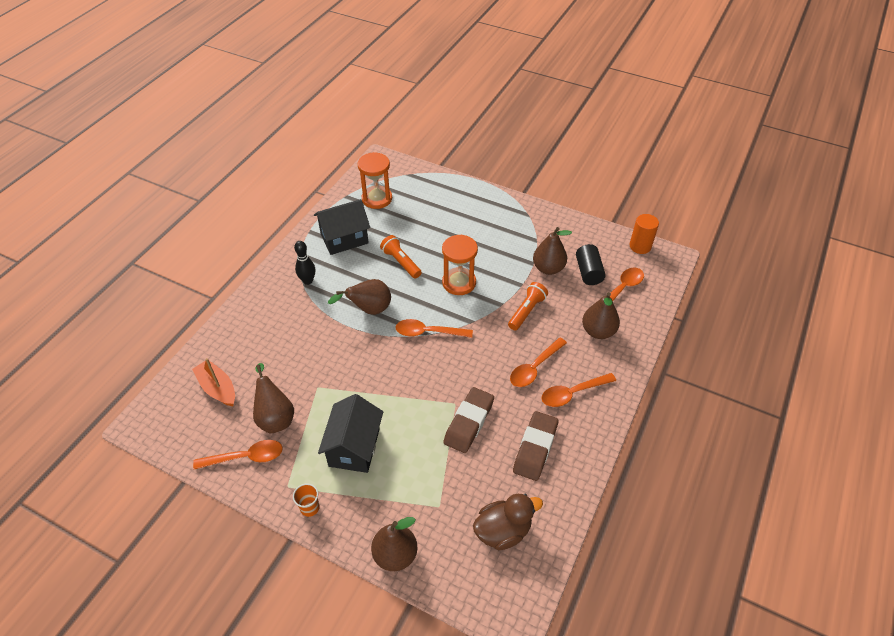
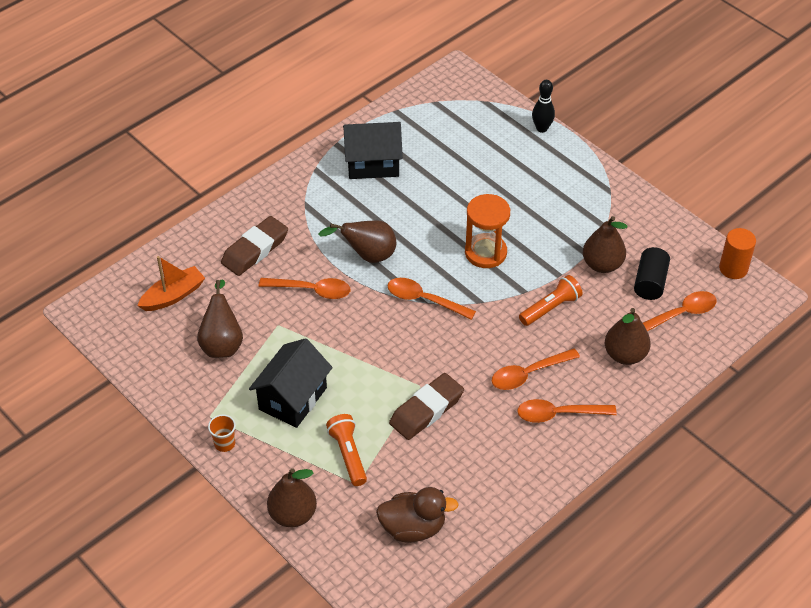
camera: 20 degrees right, 0 degrees up
(218, 388) = (173, 296): orange boat -> orange boat turned 75 degrees clockwise
(246, 457) = (178, 375): orange spoon -> orange spoon (311, 290)
(308, 281) = (311, 203): black bowling pin -> black bowling pin (542, 128)
(377, 199) = (432, 123): orange hourglass -> none
(401, 262) = (428, 210): orange flashlight -> orange flashlight (348, 454)
(535, 448) = (487, 458): brown eraser -> brown eraser (255, 250)

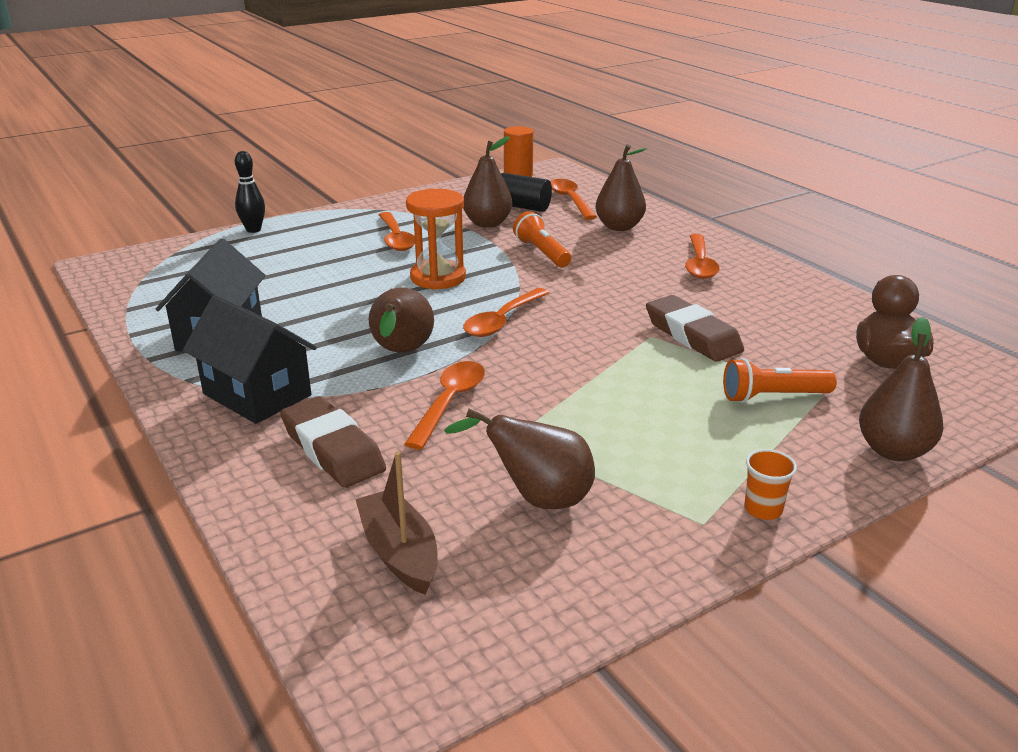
camera: 80 degrees left, 20 degrees down
(173, 296) = (399, 553): orange boat -> brown boat
(293, 398) = (667, 435): black house -> black house (257, 394)
(528, 374) = (639, 273): orange spoon -> orange spoon (396, 238)

